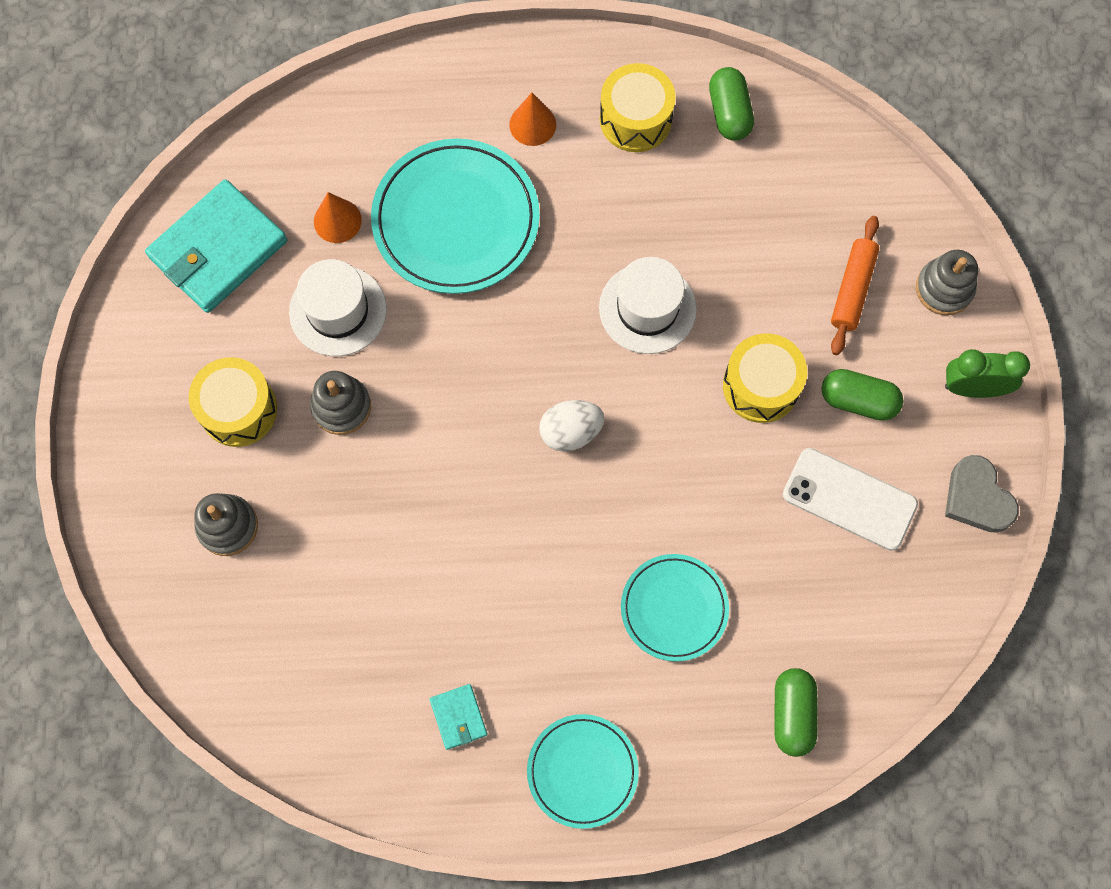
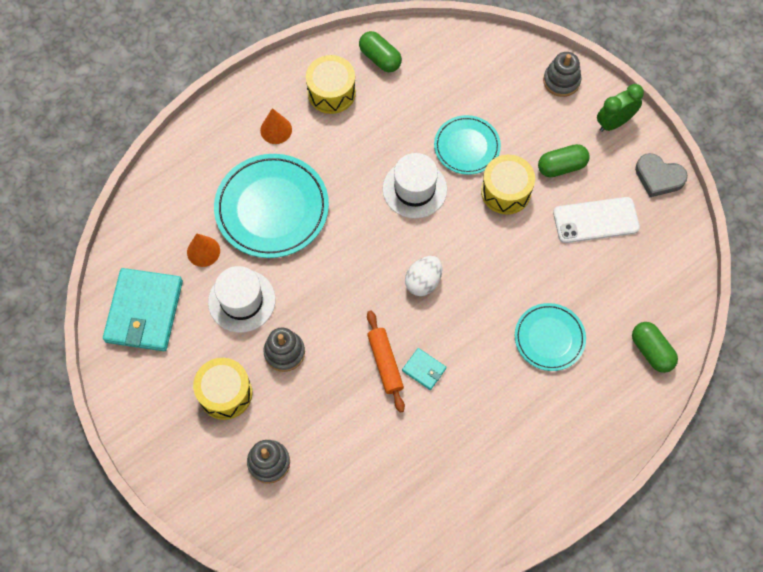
camera: 35 degrees left, 5 degrees down
(458, 717) = (479, 476): turquoise wallet -> turquoise wallet (424, 369)
(582, 771) = (567, 458): turquoise plate -> turquoise plate (467, 147)
(852, 289) = (515, 111): orange rolling pin -> orange rolling pin (385, 363)

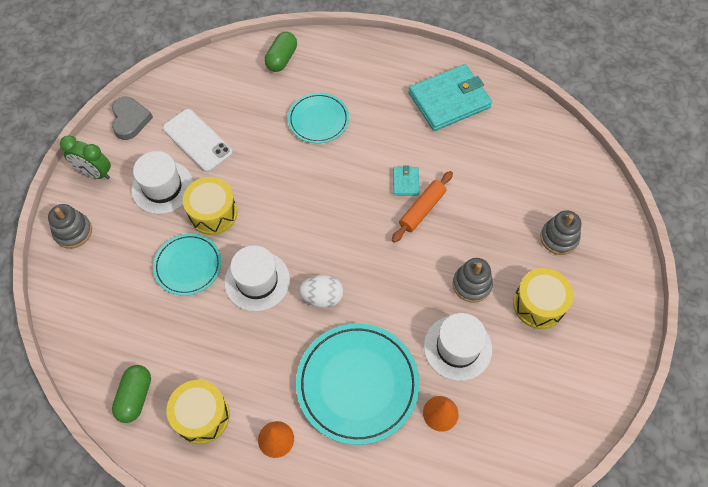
camera: 125 degrees left, 5 degrees down
(144, 311) = (531, 421): turquoise wallet -> turquoise wallet (449, 100)
(423, 282) = (336, 224): white egg -> white egg (322, 297)
(561, 166) = (162, 187): green capsule -> white hat

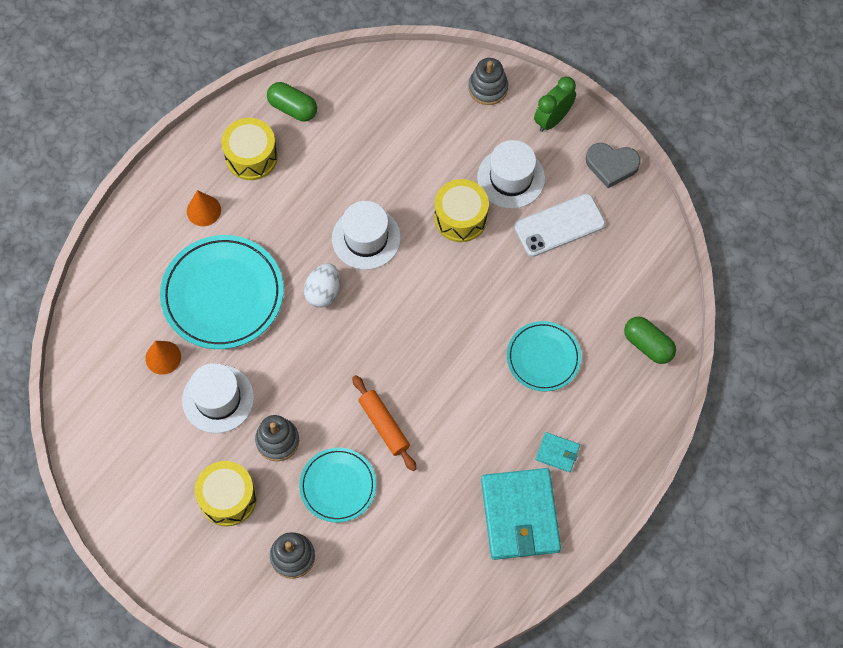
camera: 110 degrees right, 5 degrees up
(188, 266) = (408, 180): turquoise plate -> turquoise plate (338, 486)
(406, 182) = (425, 422): turquoise wallet -> turquoise wallet (557, 453)

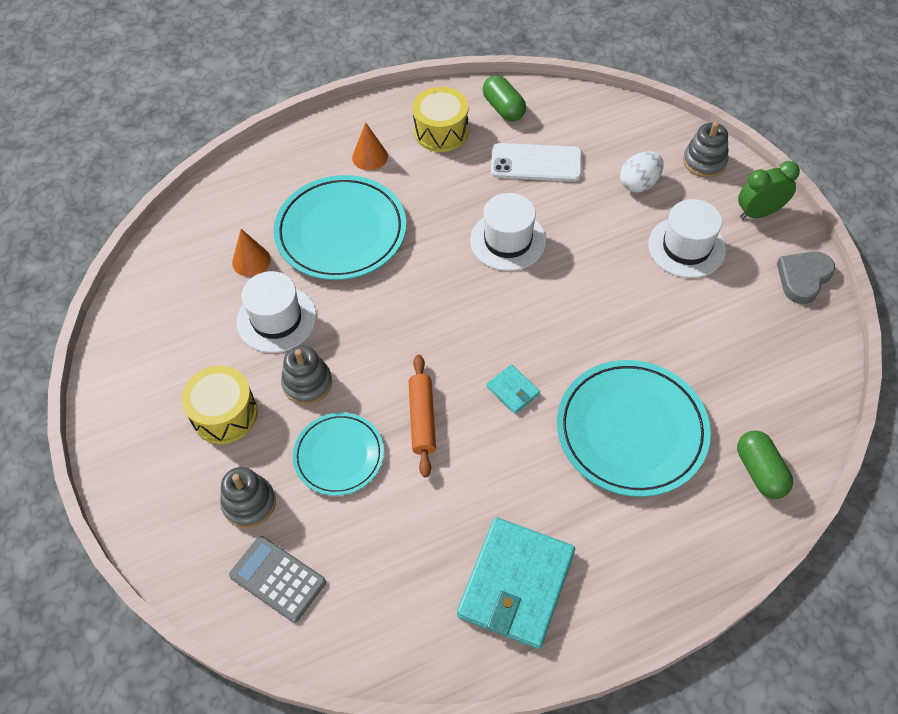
camera: 30 degrees right, 10 degrees down
(323, 292) = (437, 270): white egg -> white egg (639, 183)
(349, 599) = (277, 579): none -> grey calculator
(460, 218) = (614, 261): yellow drum -> none
(543, 357) = (631, 430): turquoise plate -> turquoise plate, size x1.68
(557, 453) = (595, 537): turquoise wallet -> turquoise wallet (513, 390)
(559, 225) = (716, 310): white phone -> white phone (536, 163)
(611, 165) = (803, 278): grey heart -> grey heart turned 90 degrees clockwise

